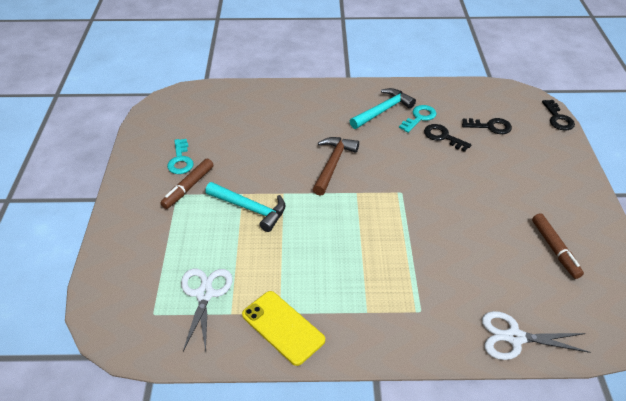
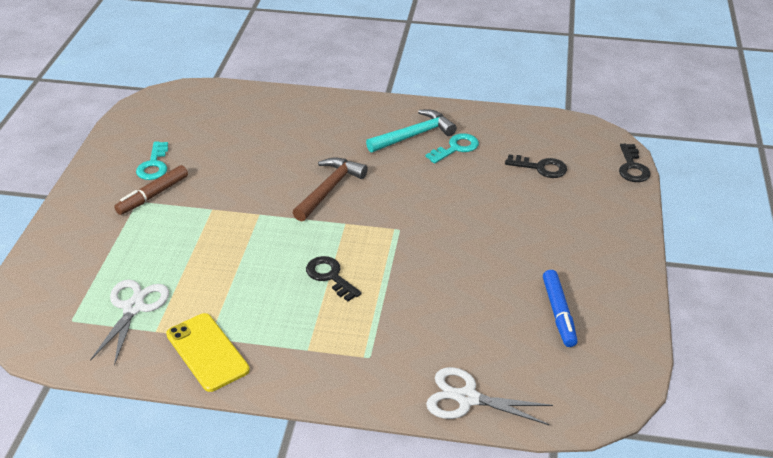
camera: 10 degrees right, 5 degrees down
(250, 209) = (215, 226): turquoise hammer -> none
(443, 137) = (476, 173): black key -> black key (330, 276)
(554, 249) = (558, 313): brown marker -> blue marker

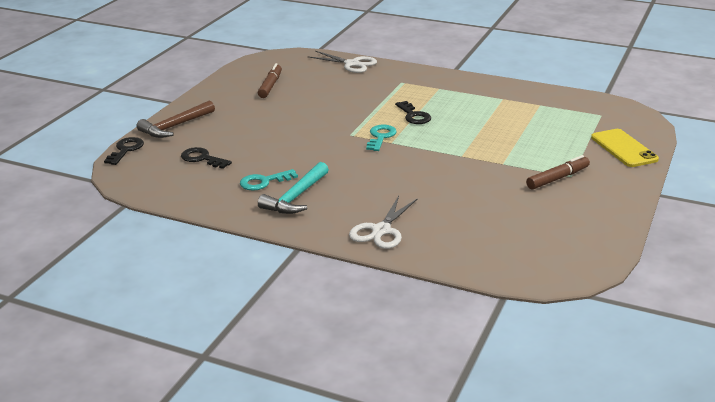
camera: 165 degrees left, 10 degrees down
(133, 308) = (558, 115): white scissors -> white scissors (381, 230)
(154, 165) = (562, 202): turquoise key -> turquoise key (380, 137)
(207, 352) = (504, 93): yellow phone -> yellow phone (624, 148)
(329, 189) = (396, 165): brown hammer -> brown hammer (175, 126)
(414, 135) = (296, 197): turquoise hammer -> turquoise hammer turned 45 degrees counterclockwise
(558, 313) = (270, 86): blue marker -> brown marker

